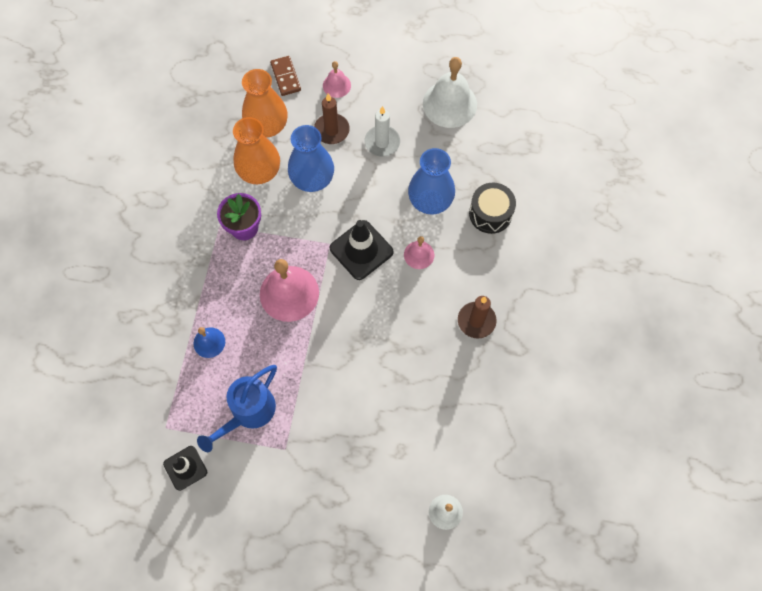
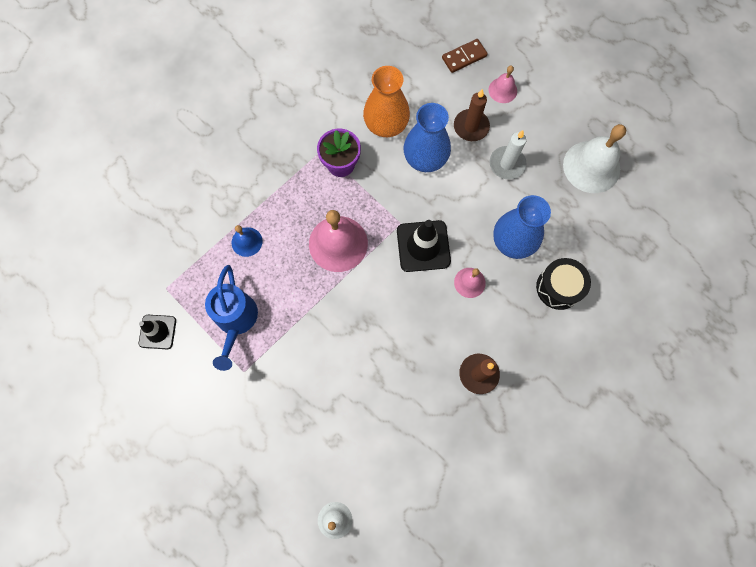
camera: 35 degrees right, 5 degrees up
(248, 413) = (236, 321): blue watering can -> blue watering can turned 75 degrees counterclockwise
(267, 126) = (419, 90): orange vase -> none
(285, 77) = (464, 57): brown domino -> brown domino turned 45 degrees clockwise

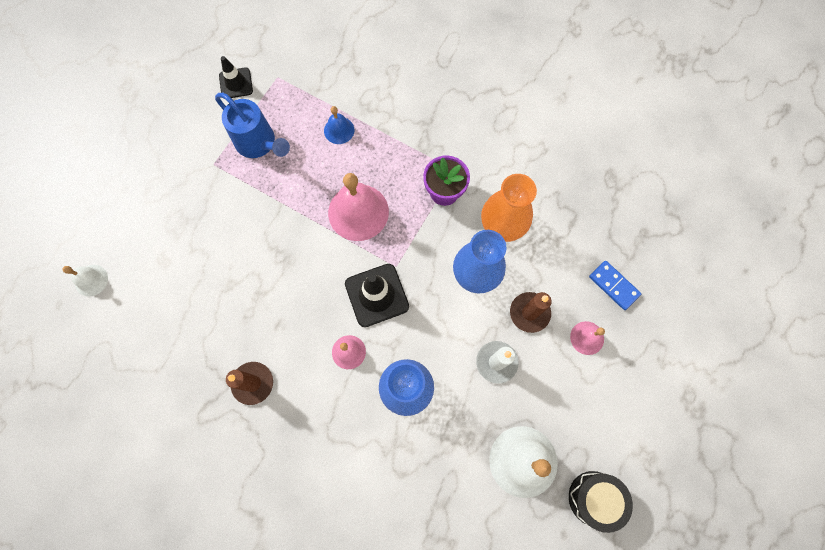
camera: 75 degrees right, 0 degrees up
(236, 321) = (259, 144): blue watering can -> blue watering can turned 120 degrees counterclockwise
(464, 57) = (614, 285): brown domino -> blue domino
(558, 287) = (366, 450): black drum -> black drum (594, 498)

